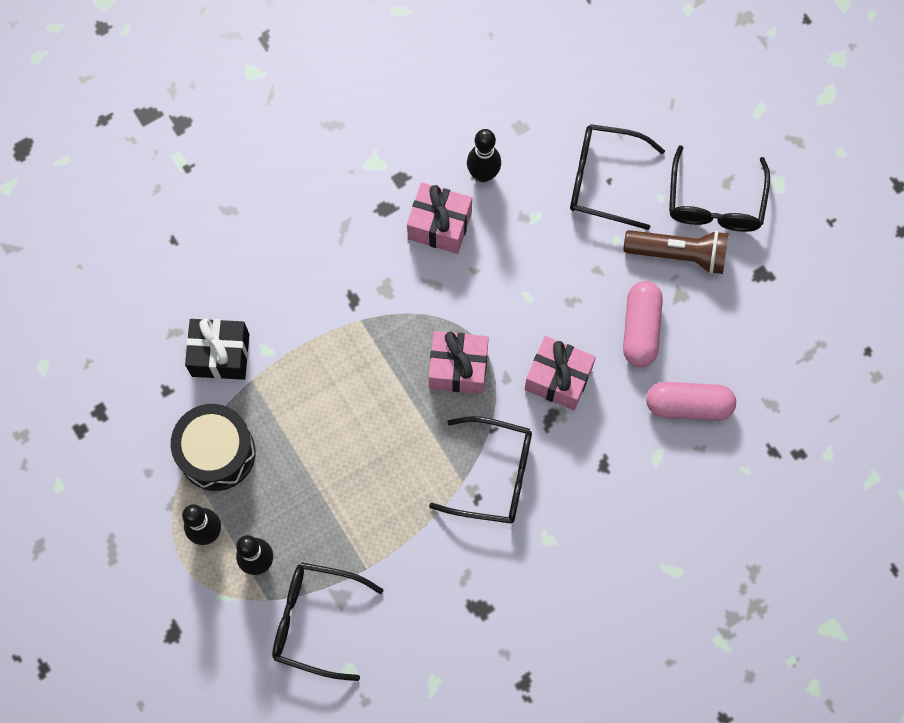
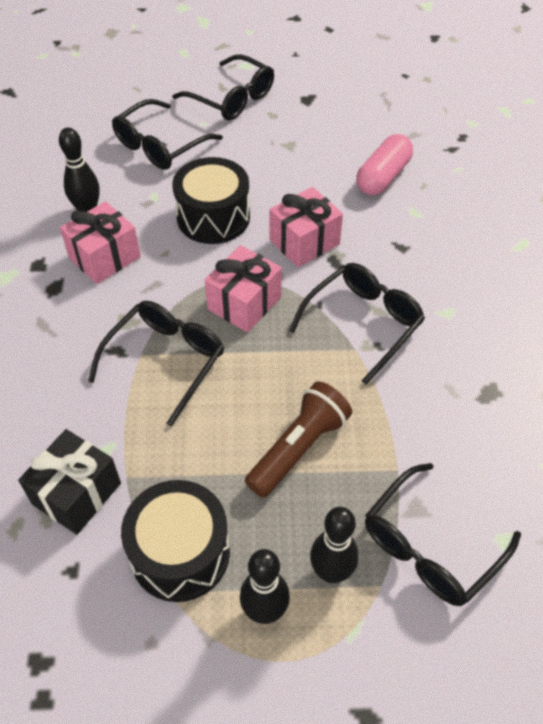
camera: 60 degrees left, 20 degrees down
(365, 343) = (165, 361): none -> black glasses
(540, 284) = (213, 217): none -> black drum
(640, 328) = (299, 176): pink capsule -> none
(679, 254) = (256, 132): brown flashlight -> brown flashlight (298, 448)

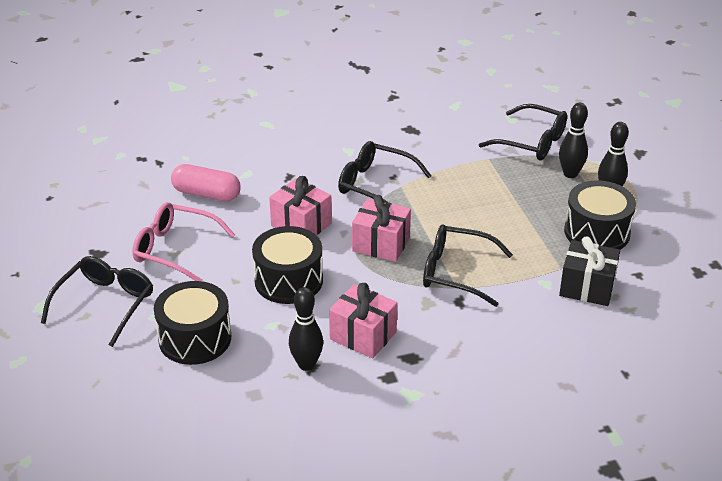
camera: 105 degrees left, 15 degrees down
(160, 145) = (195, 338): black glasses -> black drum
(294, 146) = (175, 249): none -> pink glasses
(298, 448) = (495, 198): brown flashlight -> none

